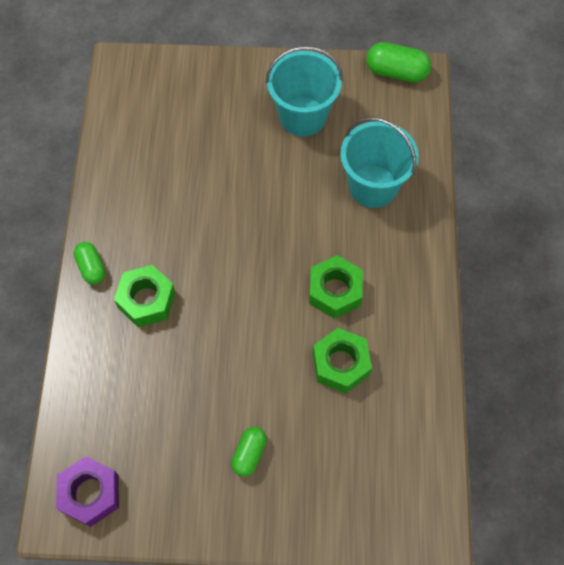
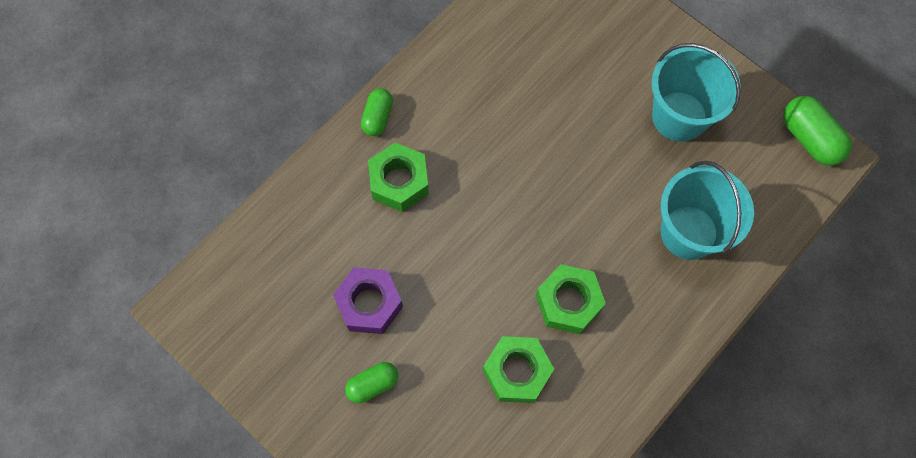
camera: 40 degrees right, 5 degrees up
(90, 493) = (222, 310): purple nut -> purple nut (369, 304)

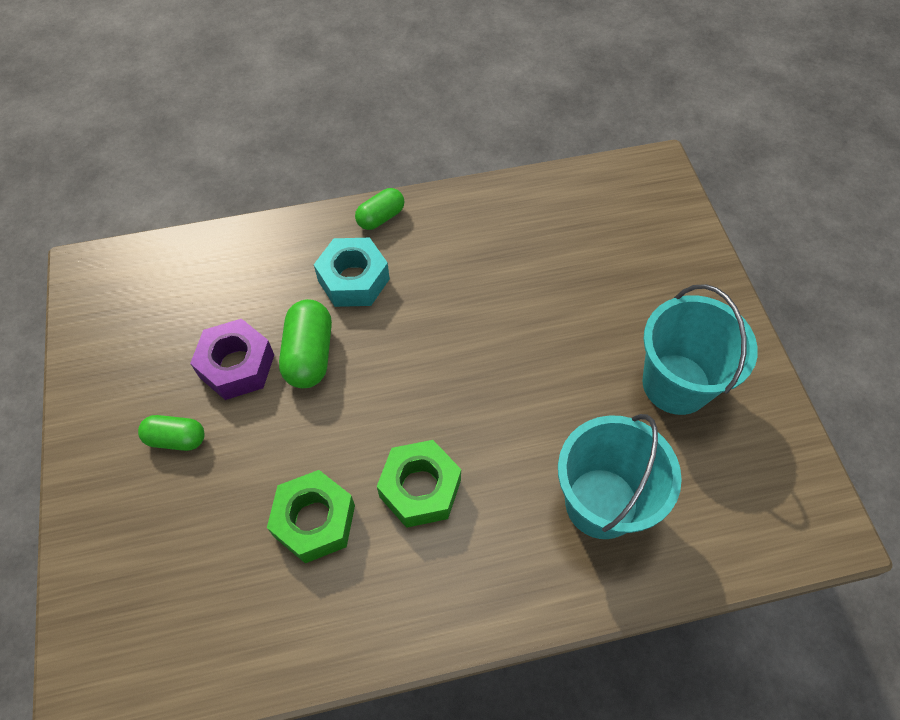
camera: 35 degrees right, 10 degrees down
(399, 181) = (353, 280): green nut -> turquoise nut
(809, 138) = (813, 494): green capsule -> green capsule (309, 354)

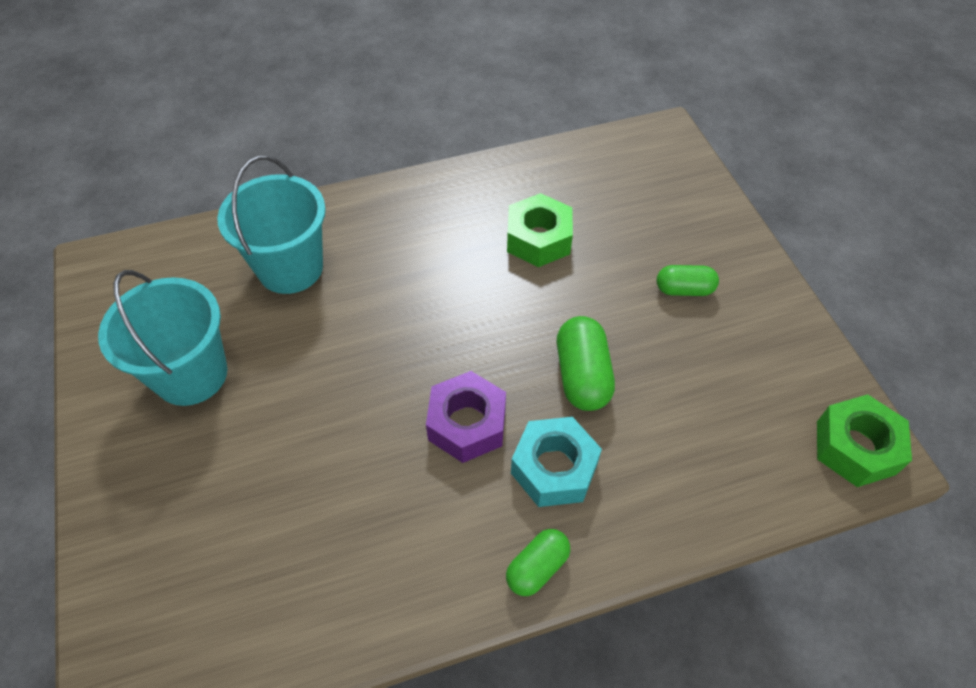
camera: 175 degrees right, 5 degrees down
(237, 366) = (654, 358): purple nut -> purple nut (467, 424)
(420, 488) = (451, 267): green nut -> green nut (855, 447)

